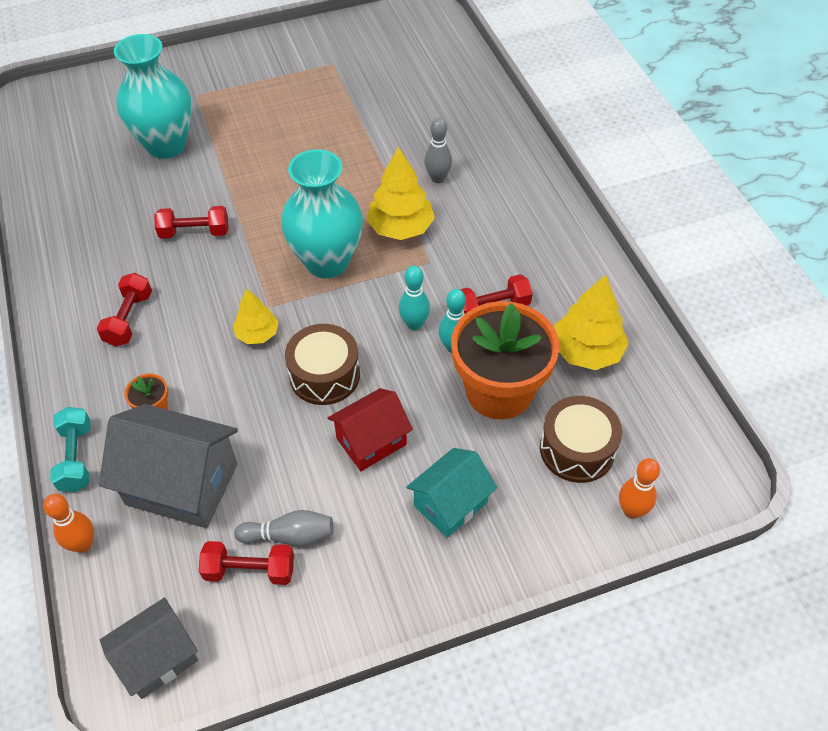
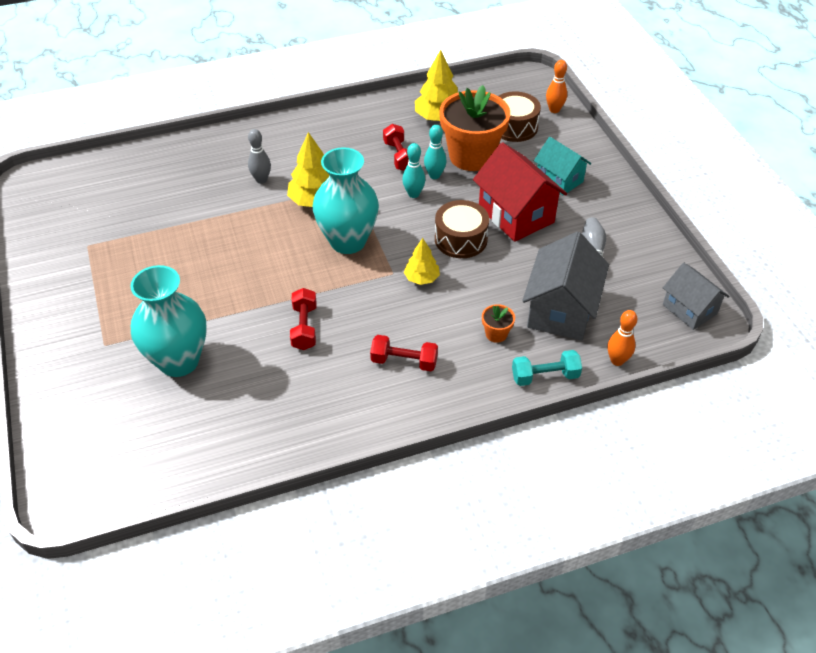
camera: 90 degrees left, 5 degrees down
(250, 570) = (621, 269): red dumbbell -> none
(371, 441) = (516, 215): red house -> red house, size x1.58

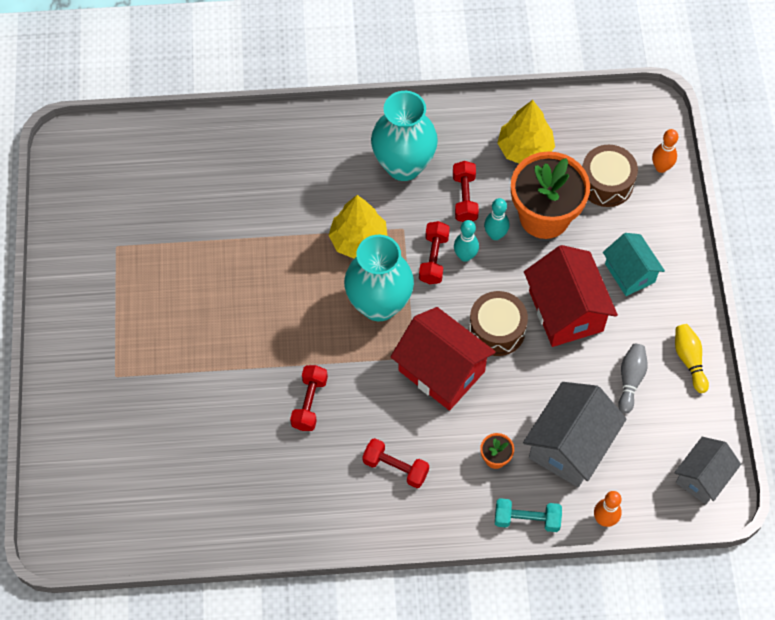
camera: 15 degrees right, 15 degrees up
(179, 361) = (182, 413): turquoise vase -> turquoise vase (403, 165)
(261, 180) = (309, 197): grey bowling pin -> none
(386, 201) = (434, 258): none -> red dumbbell
(421, 278) = (441, 371): yellow tree -> red house
(637, 228) = (689, 360): none -> yellow bowling pin
(689, 309) = (702, 477): grey house -> grey house turned 60 degrees clockwise

